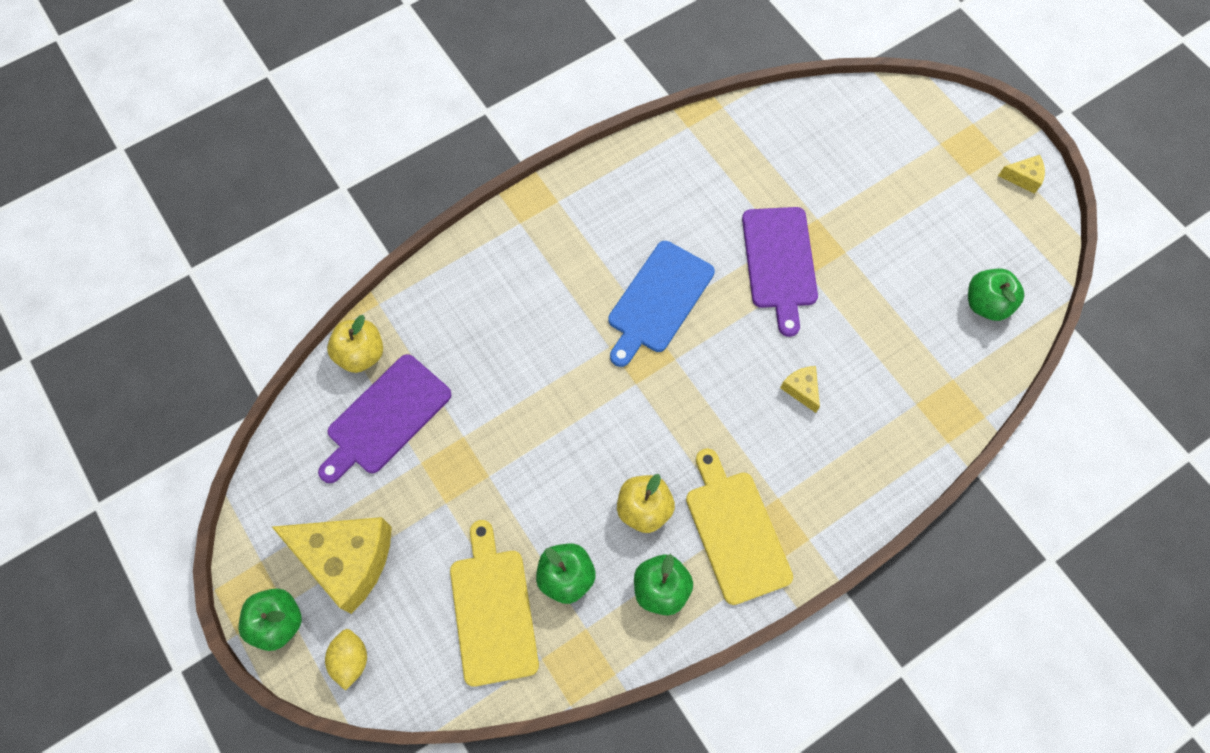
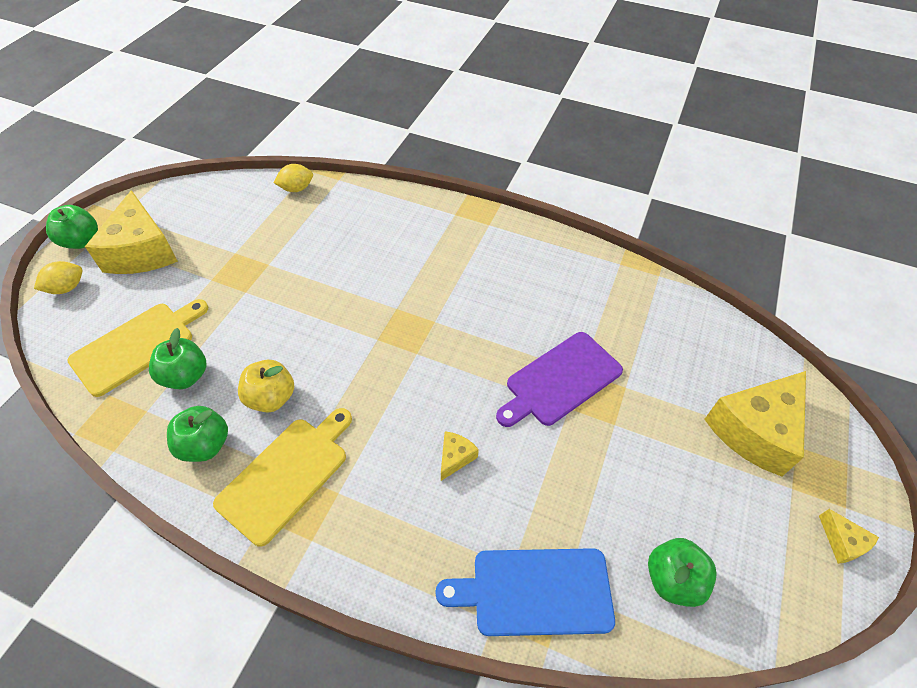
camera: 55 degrees right, 15 degrees down
(361, 354) = (296, 189): yellow apple -> yellow lemon
(385, 417) = (258, 220): purple cutting board -> none
(658, 300) = (458, 318): blue cutting board -> blue cutting board (535, 591)
(912, 160) = (755, 431): none -> yellow cheese

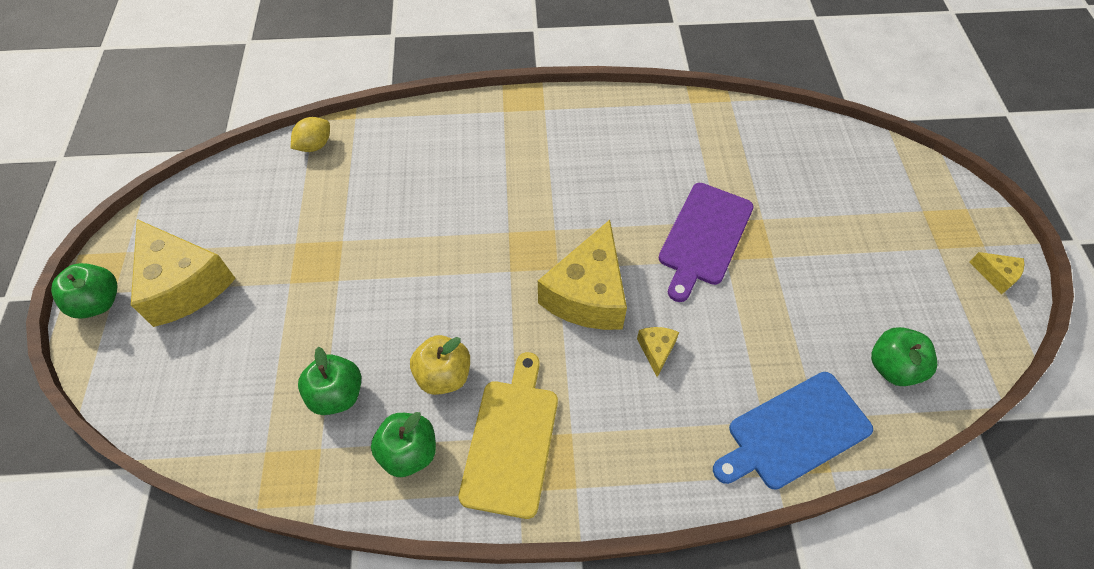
camera: 25 degrees left, 5 degrees up
(67, 288) = (123, 362): yellow lemon -> none
(137, 345) = (258, 387): yellow cutting board -> none
(755, 431) = (885, 212): yellow cheese -> yellow cheese (587, 294)

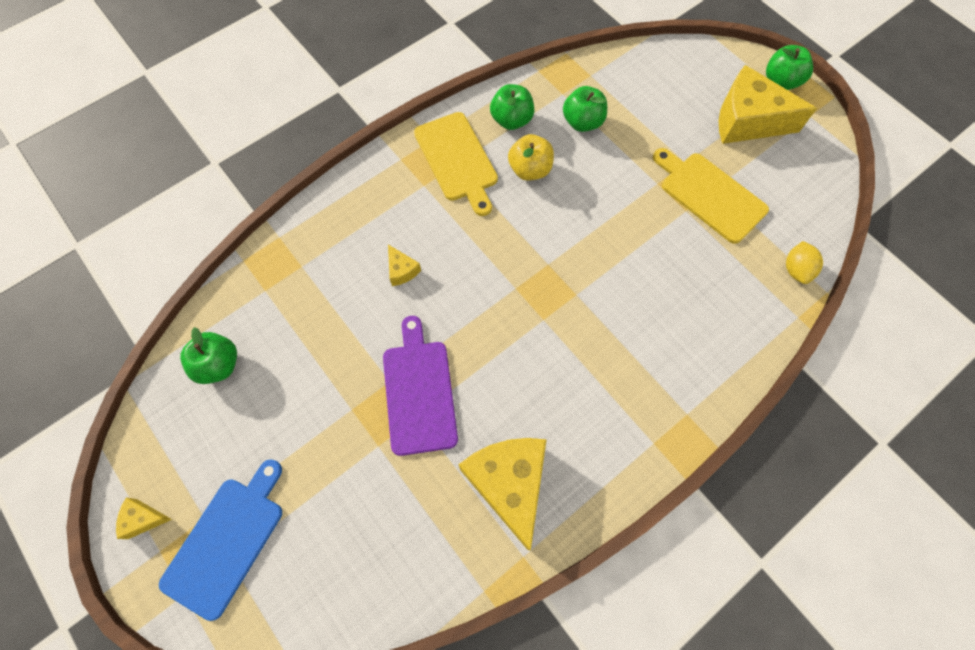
camera: 145 degrees right, 10 degrees up
(306, 240) = (709, 194): none -> yellow cutting board
(587, 294) = (478, 281): yellow cheese -> yellow cheese (508, 483)
(794, 432) = (277, 271): blue cutting board -> blue cutting board (227, 541)

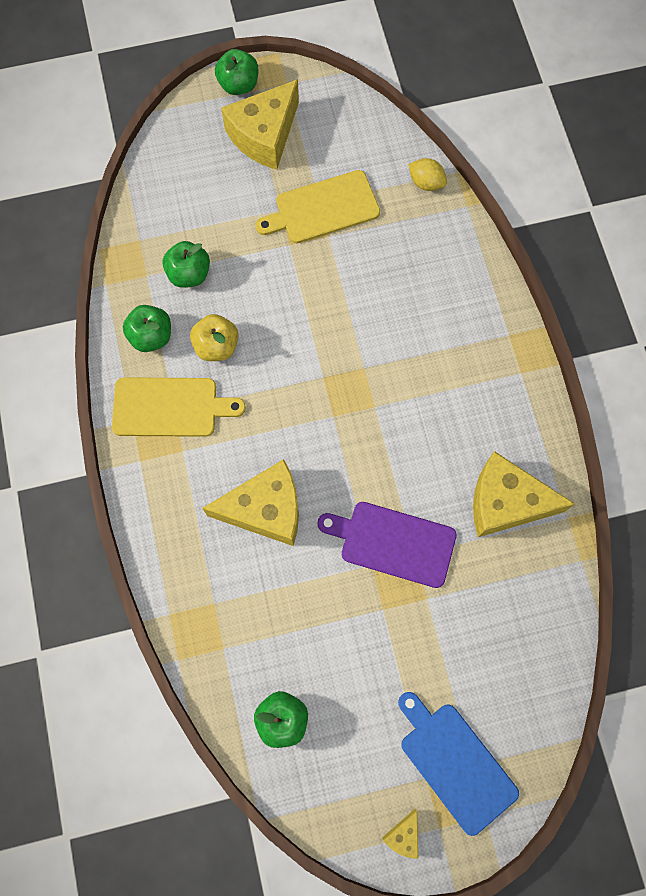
camera: 65 degrees left, 5 degrees up
(402, 270) = (265, 509): yellow cheese -> yellow cheese, size x2.31

